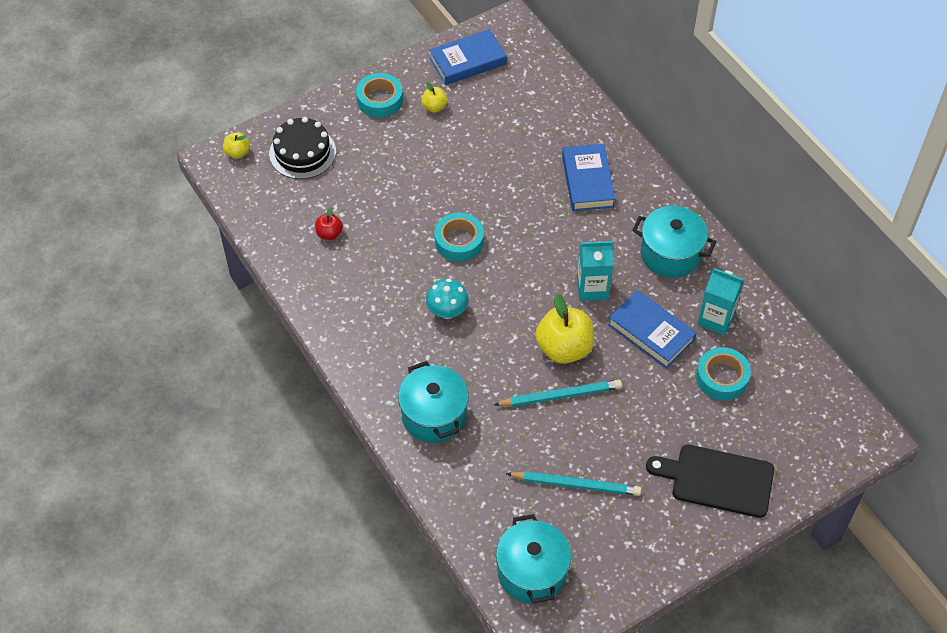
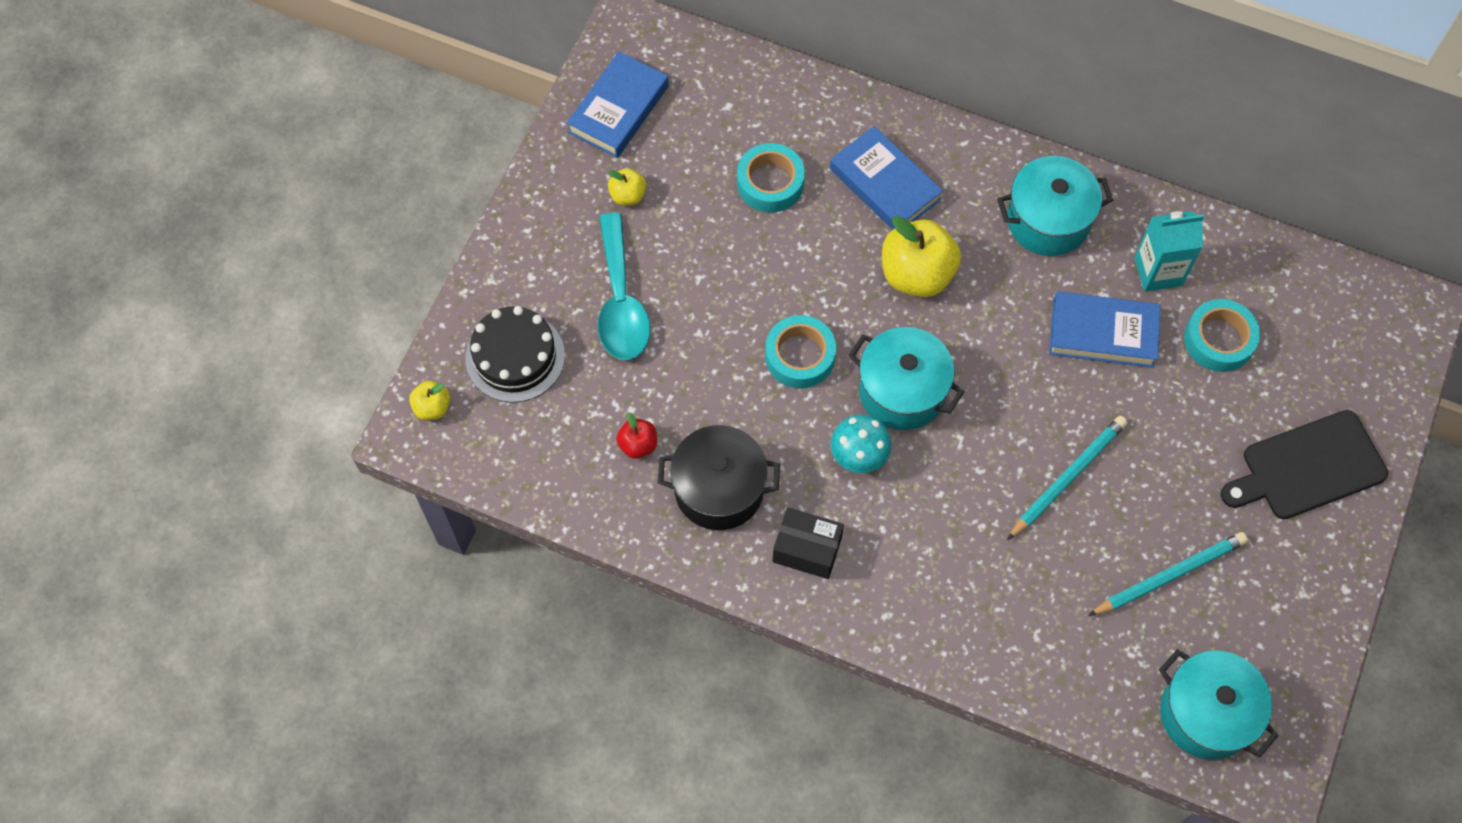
camera: 35 degrees left, 10 degrees up
(353, 282) = (719, 489): none -> black pot
(375, 341) = (807, 549): none -> black box
(380, 100) = (553, 226): turquoise tape -> turquoise tape (770, 183)
(383, 157) = (620, 301): none -> turquoise spoon
(434, 415) = (949, 597): turquoise pot -> turquoise pot (902, 391)
(564, 348) = (1025, 416): yellow apple -> yellow apple (916, 274)
(592, 288) = (997, 320): turquoise carton -> none

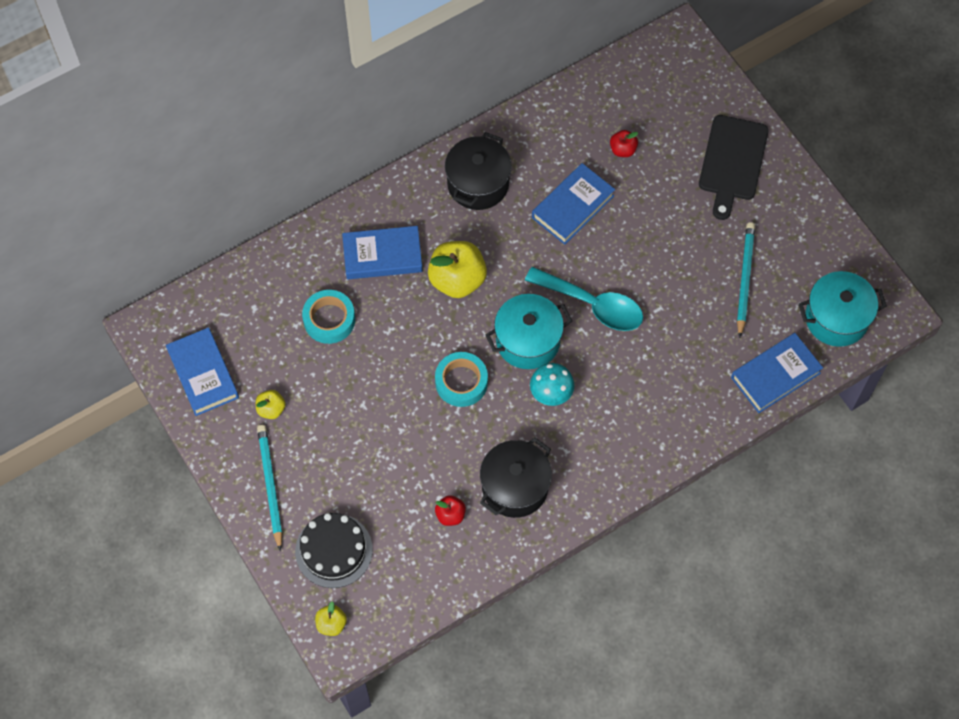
camera: 55 degrees left, 0 degrees up
(620, 301) = (343, 462): turquoise spoon -> turquoise spoon (592, 305)
(807, 549) = (590, 462): black box -> none
(1048, 221) = (478, 184): turquoise pot -> black pot
(1067, 477) = (648, 290): turquoise pencil -> turquoise pencil (270, 486)
(1075, 688) = (775, 375): none -> blue book
(1158, 271) = (556, 149): turquoise carton -> none
(1219, 340) = (623, 150): turquoise tape -> red apple

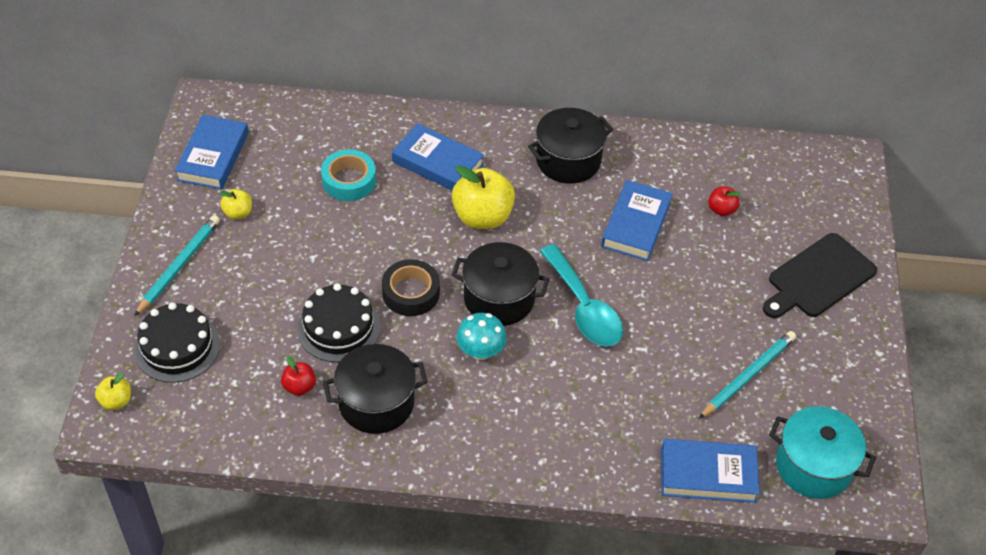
camera: 35 degrees right, 15 degrees down
(435, 448) = (338, 328): none -> black cake
(461, 382) = (411, 293): turquoise tape -> black tape
(528, 341) = (499, 299): turquoise pot -> black pot
(573, 206) = (636, 225): blue book -> blue book turned 60 degrees counterclockwise

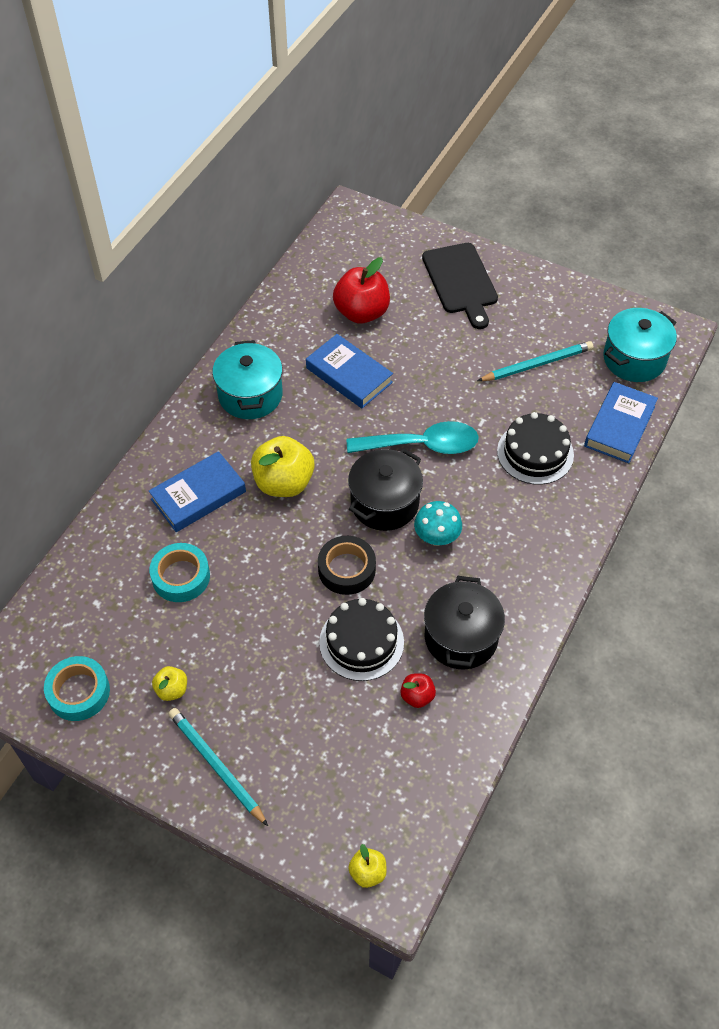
camera: 65 degrees left, 5 degrees up
(177, 347) = (323, 795): black cake -> black cake (535, 453)
(213, 156) = (79, 692): blue book -> turquoise tape
(568, 160) = (250, 395): black pot -> turquoise pot
(721, 210) = (361, 312): red apple -> red apple, size x2.01
(747, 376) = (537, 364): turquoise pencil -> turquoise pencil turned 90 degrees clockwise

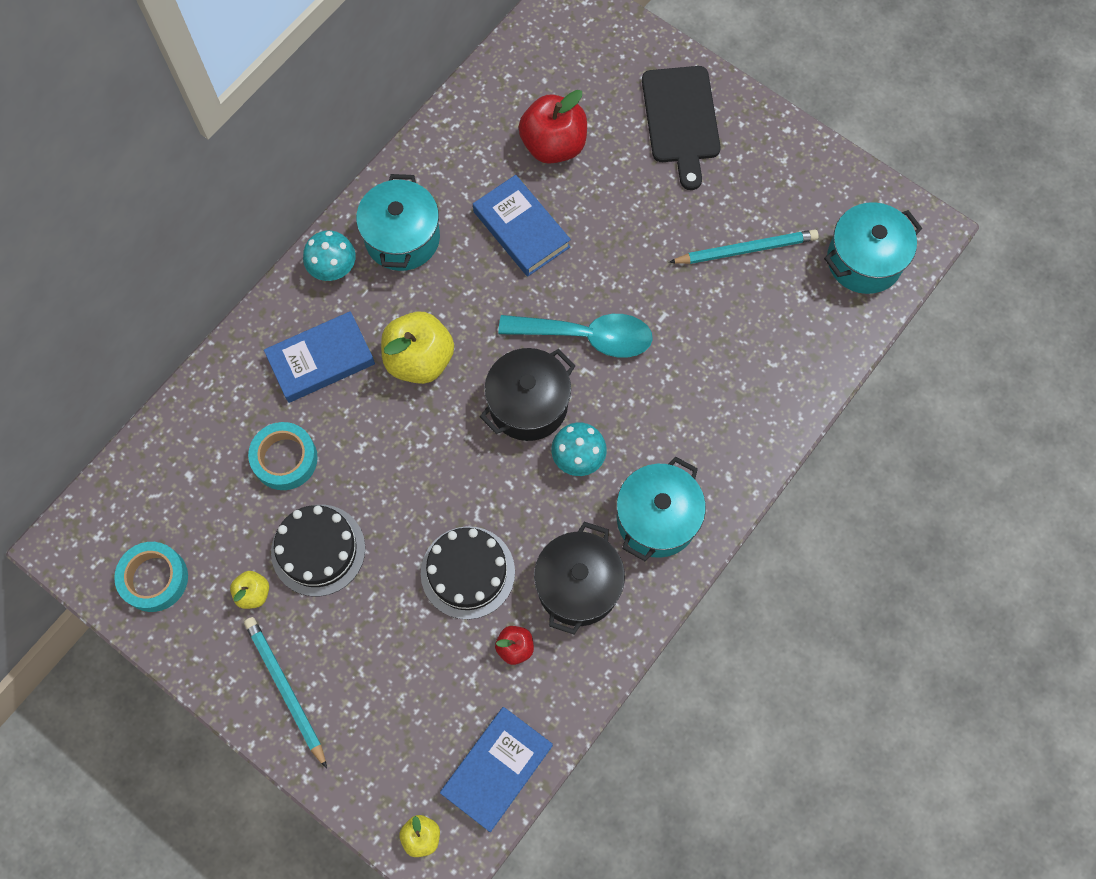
camera: 10 degrees right, 15 degrees up
(195, 425) = (333, 268): none -> turquoise mushroom
(346, 569) = (469, 481): black tape -> none
(515, 574) = (657, 518): none -> turquoise pot
(535, 453) = (715, 368): black cake -> black cake (318, 550)
(619, 426) = (823, 349): blue book -> blue book (497, 769)

